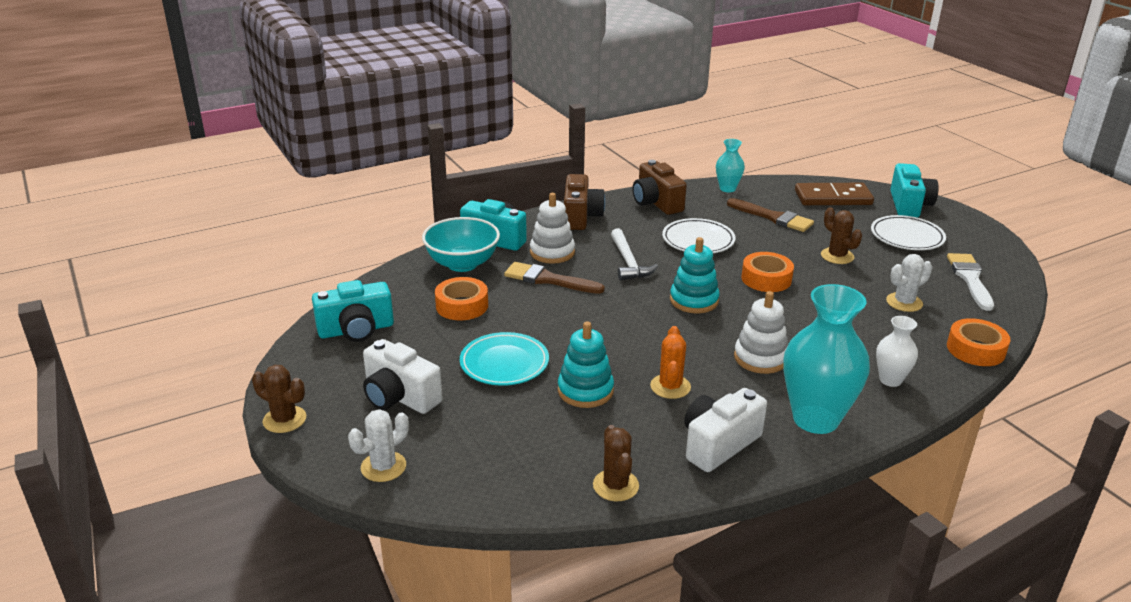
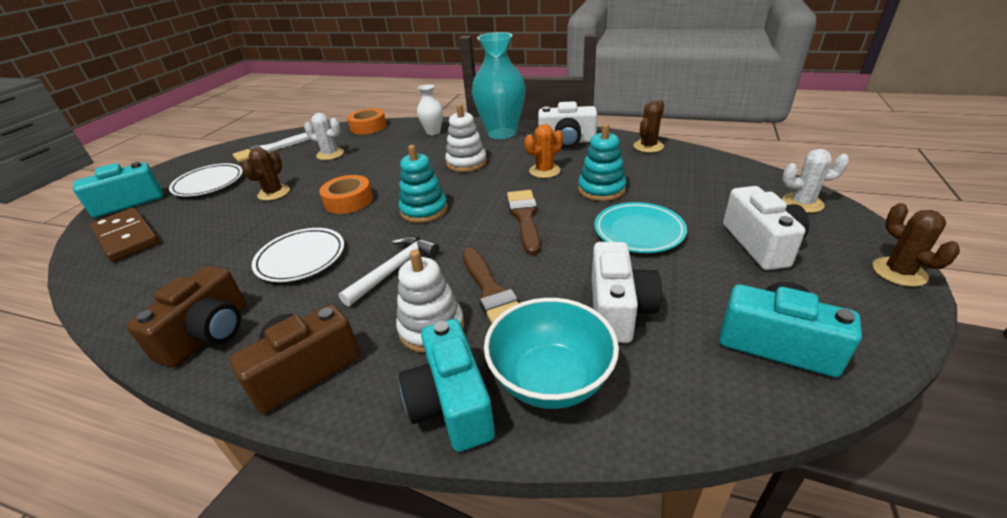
camera: 130 degrees left, 5 degrees up
(462, 306) = (618, 309): orange tape -> white camera
(727, 189) = (125, 305): turquoise vase -> none
(773, 217) = (205, 246): brown brush -> brown brush (524, 218)

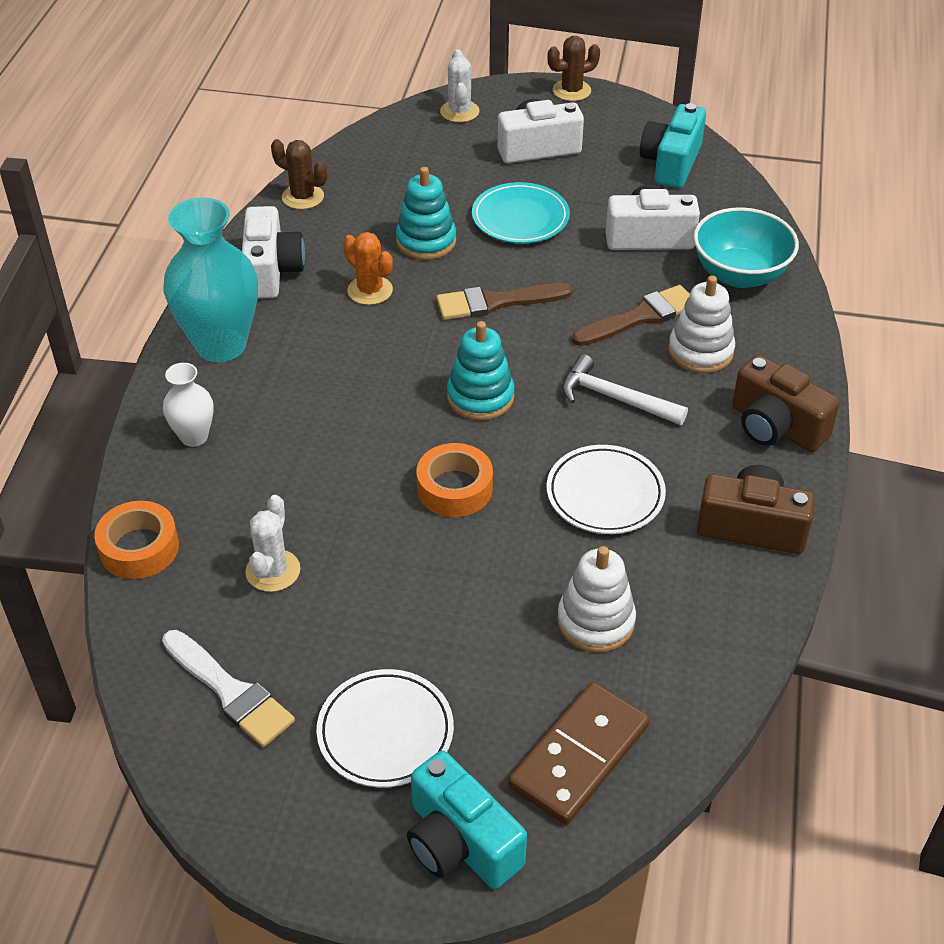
camera: 100 degrees left, 10 degrees up
(274, 193) = (427, 601): brown cactus -> none
(451, 403) = (780, 326): turquoise camera -> none
(466, 163) = (334, 374): white stacking toy -> white stacking toy (595, 621)

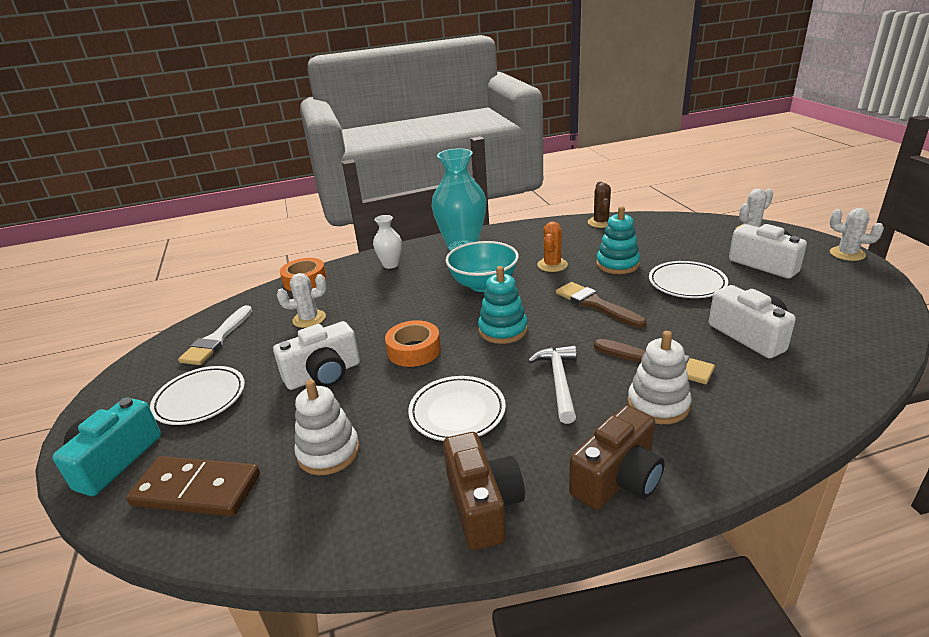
camera: 65 degrees right, 15 degrees down
(271, 271) = (532, 237): white camera -> white camera (324, 374)
(520, 218) = (687, 283): turquoise plate -> white plate
(571, 91) = (847, 254): brown cactus -> white cactus
(671, 163) = (850, 316): turquoise camera -> none
(739, 274) = (777, 393): turquoise bowl -> turquoise bowl (483, 284)
(775, 427) = (617, 479): brown camera -> brown camera turned 150 degrees counterclockwise

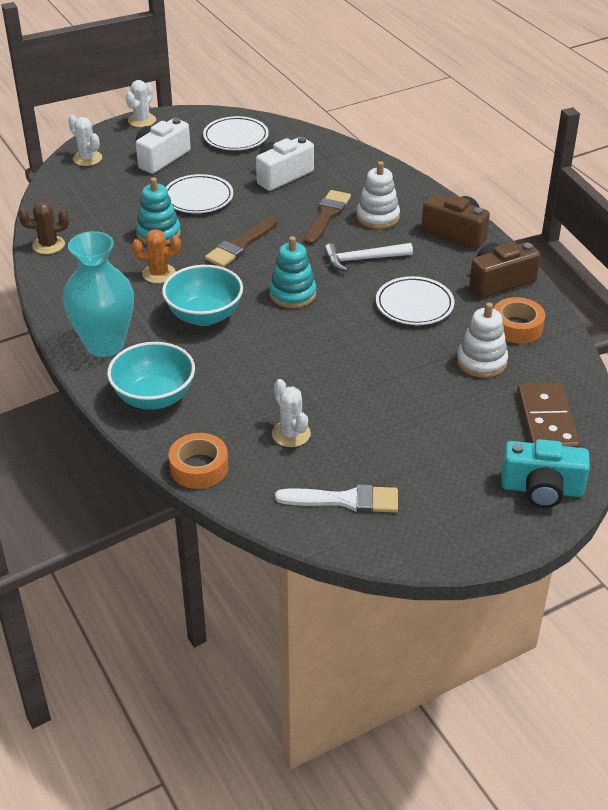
camera: 105 degrees left, 10 degrees up
(200, 399) = (447, 468): white plate -> white plate (236, 137)
(324, 374) = (387, 392): white camera -> none
(390, 265) = (154, 397): white vase -> turquoise bowl
(414, 350) = (336, 343): orange tape -> orange tape (517, 327)

